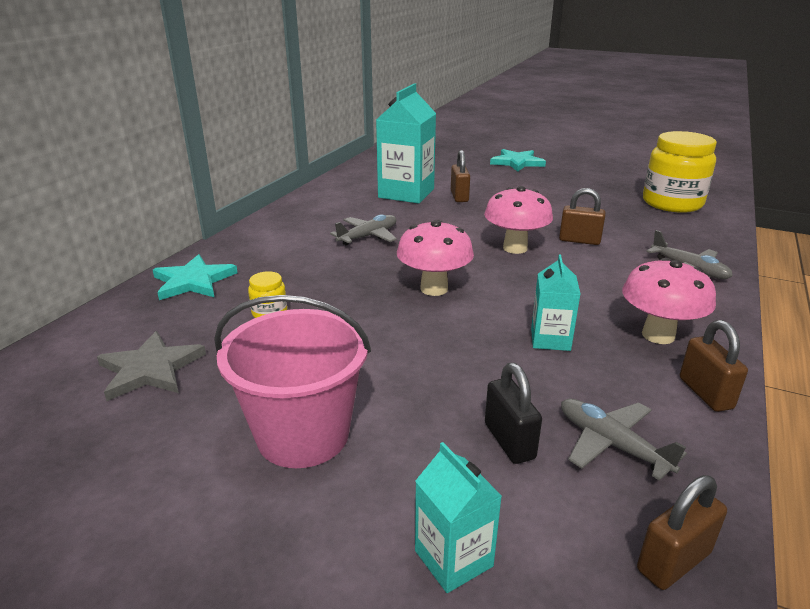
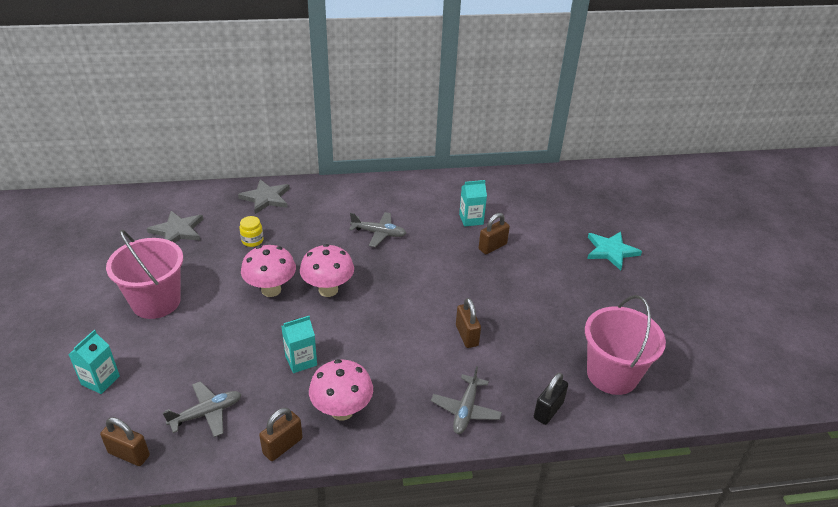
camera: 55 degrees right, 10 degrees up
(193, 281) = (266, 198): turquoise star -> grey star
(406, 193) = (471, 219): turquoise carton -> turquoise carton, size x0.53
(509, 441) = (189, 373): black padlock -> black padlock (548, 410)
(515, 248) = (421, 306): pink mushroom -> pink mushroom (271, 290)
(611, 444) = (207, 413): grey plane -> grey plane turned 45 degrees clockwise
(672, 203) = (612, 374): yellow jar -> pink bucket

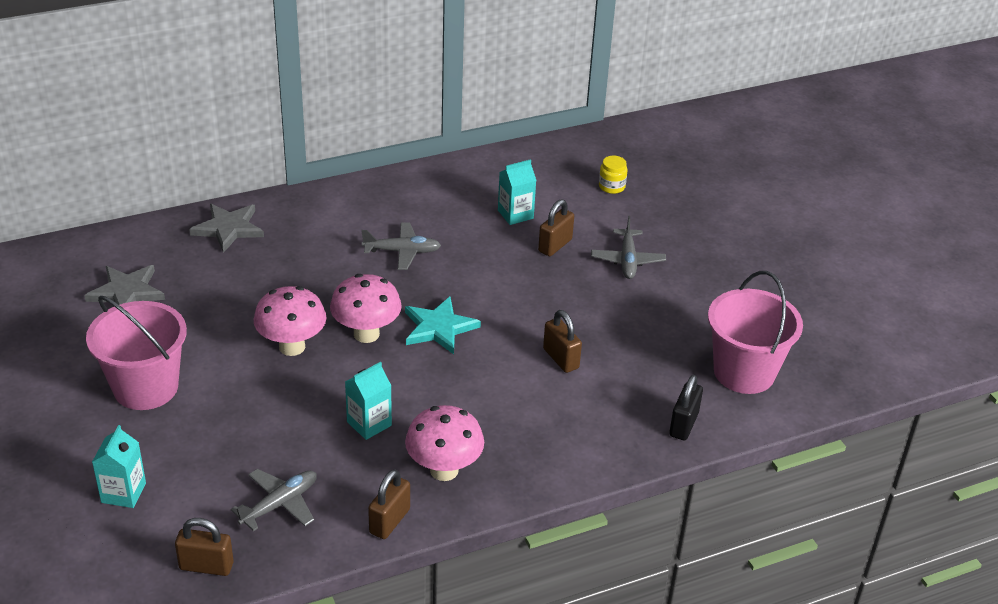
camera: 15 degrees left, 0 degrees up
(252, 240) = (237, 288): yellow jar -> yellow jar (611, 186)
(465, 410) = (589, 442): grey plane -> grey plane (627, 260)
(611, 251) = (702, 227): turquoise star -> turquoise star (439, 328)

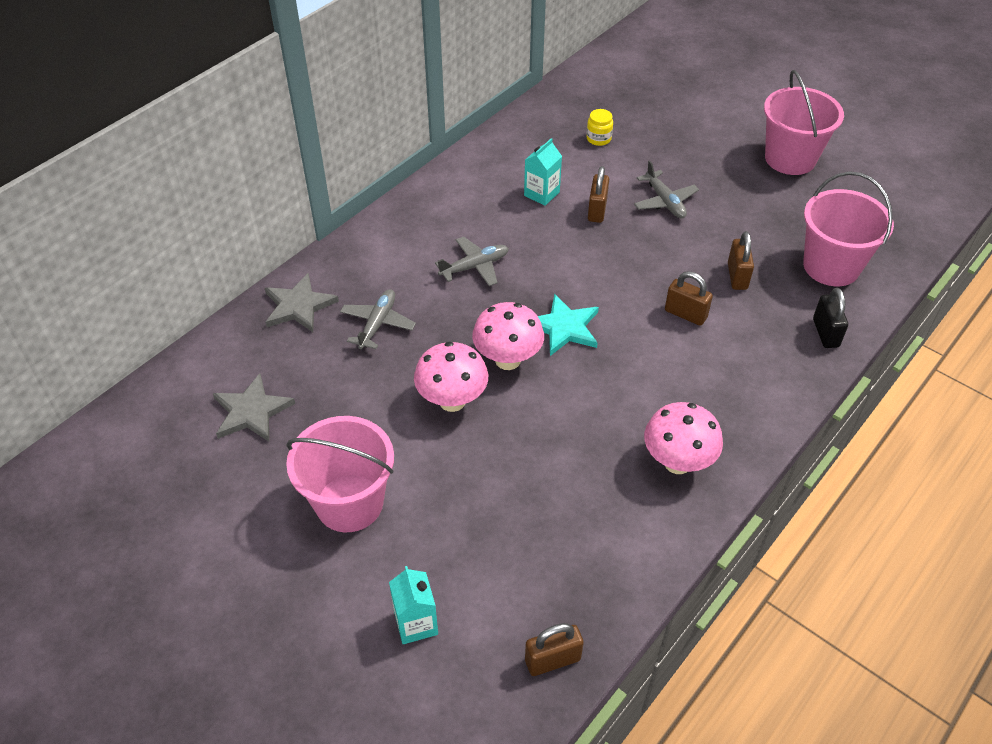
camera: 25 degrees left, 10 degrees up
(280, 504) = (567, 563): grey plane -> grey plane (377, 324)
(369, 424) = (580, 447): turquoise carton -> none
(390, 521) = (673, 533): brown padlock -> brown padlock (737, 276)
(791, 266) = (790, 158): none -> pink bucket

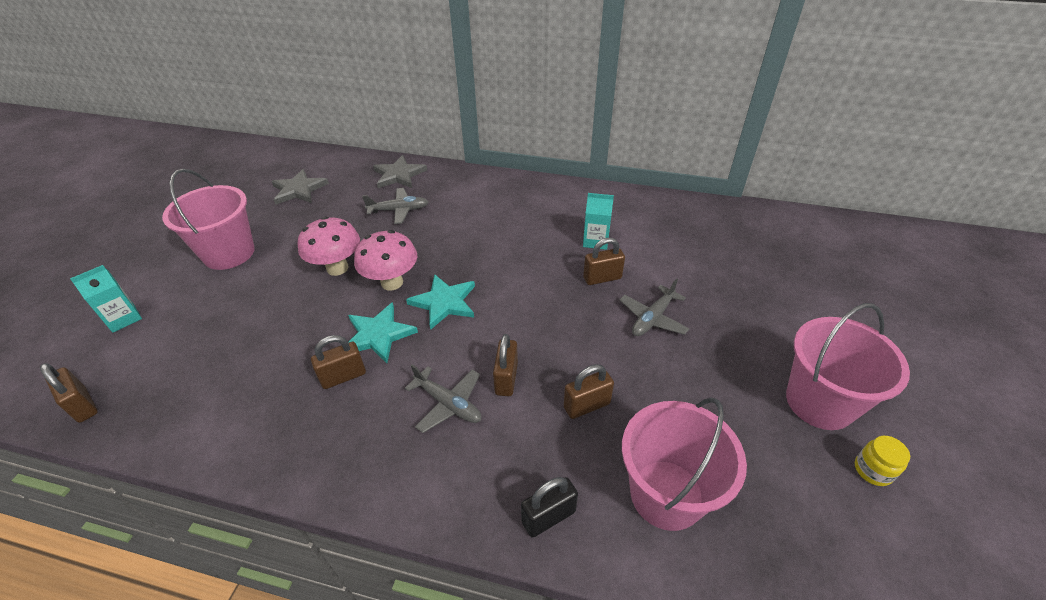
camera: 65 degrees right, 5 degrees down
(475, 266) = (484, 234): grey plane -> grey plane (448, 404)
(582, 388) = (378, 335): none -> turquoise star
(598, 139) = (698, 250): yellow jar -> yellow jar (872, 470)
(625, 426) = (343, 376): none -> brown padlock
(677, 462) = (309, 428): pink mushroom -> none

